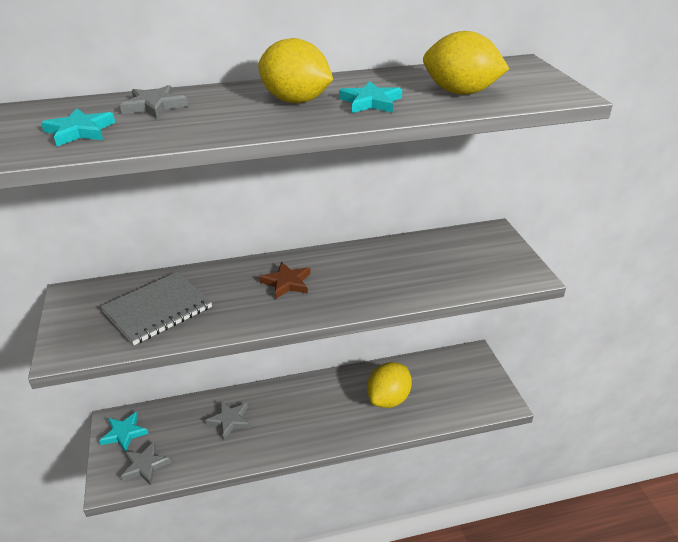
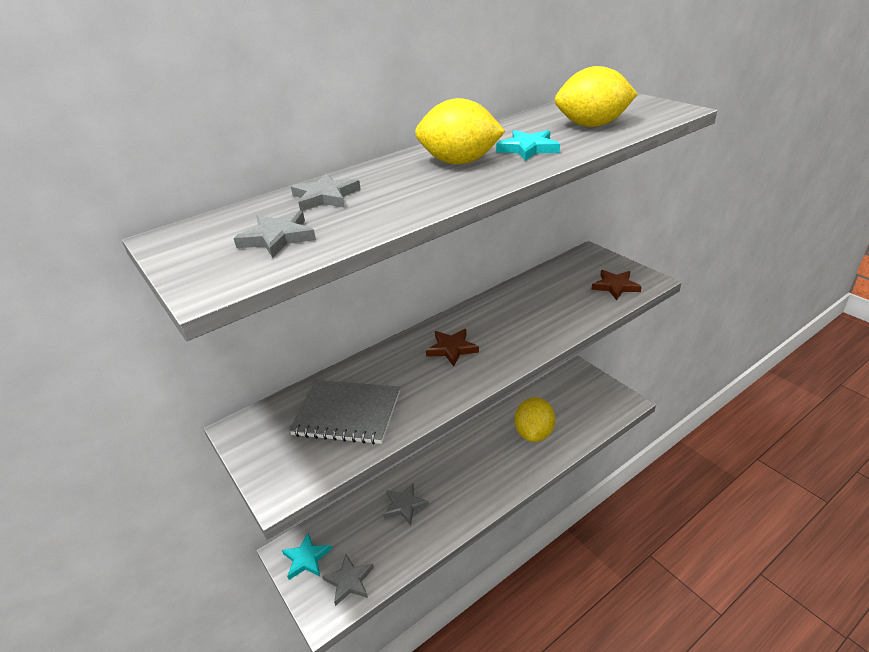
camera: 20 degrees left, 0 degrees up
(80, 131) = (278, 238): turquoise star -> grey star
(157, 310) = (347, 413): grey notebook -> grey notebook turned 75 degrees clockwise
(491, 271) = (615, 286): none -> brown star

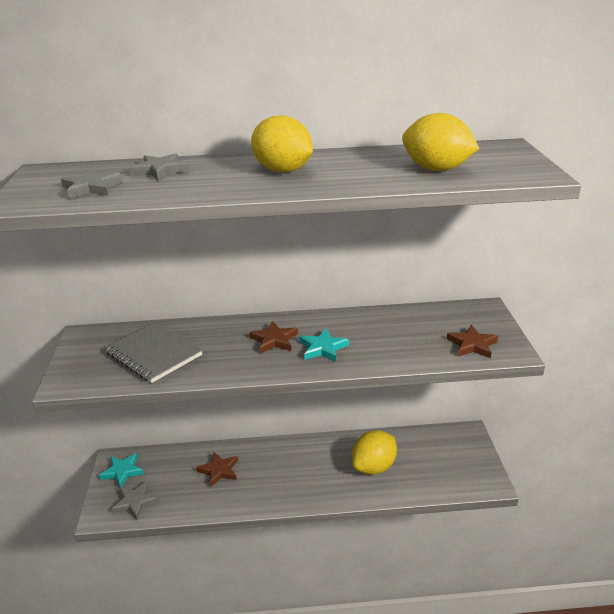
camera: 30 degrees right, 5 degrees down
(405, 505) = (219, 470): grey star -> brown star
(528, 149) = (349, 174): turquoise star -> turquoise star (323, 348)

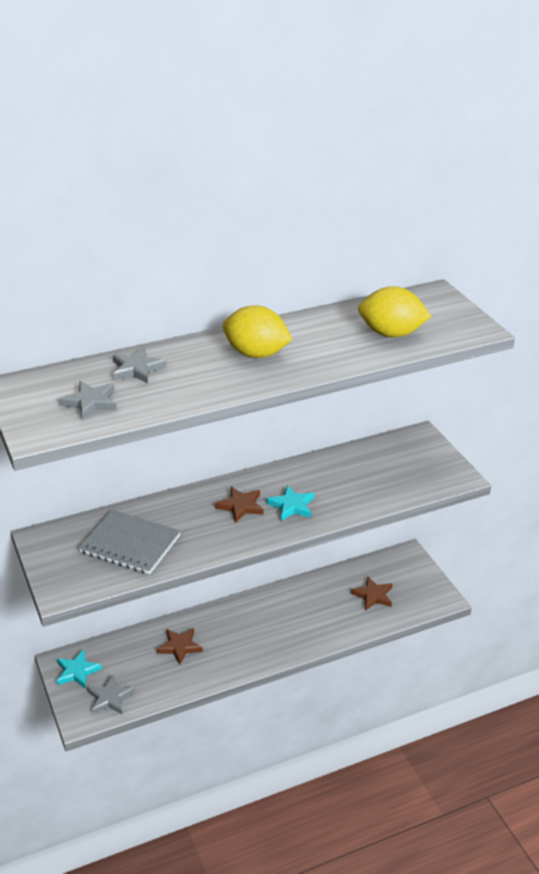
camera: 20 degrees left, 5 degrees up
(374, 467) = (331, 608): yellow lemon -> none
(472, 345) = (423, 476): brown star -> brown star (373, 595)

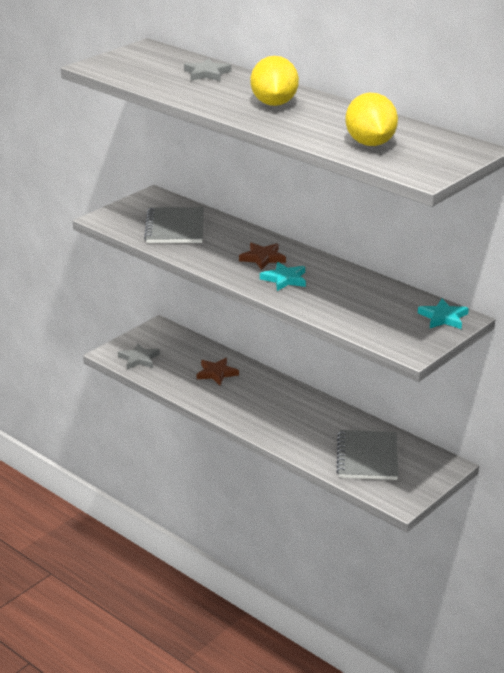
camera: 65 degrees right, 5 degrees down
(77, 671) = (155, 337): turquoise star -> turquoise star (443, 317)
(90, 402) = (147, 70): grey star -> none
(373, 595) = (367, 457): brown star -> grey notebook

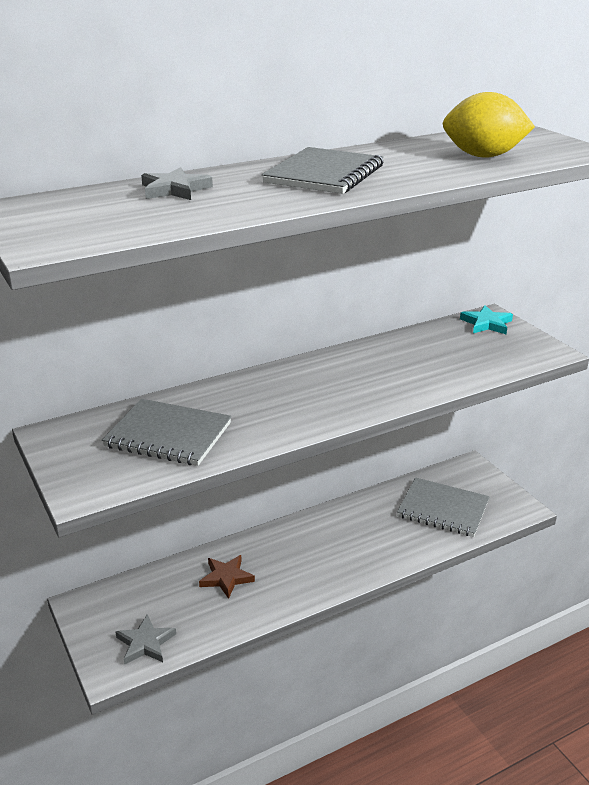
camera: 70 degrees left, 0 degrees up
(262, 258) = (300, 390): brown star -> none
(274, 103) = (324, 174): yellow lemon -> grey notebook
(284, 279) = (362, 387): turquoise star -> none

